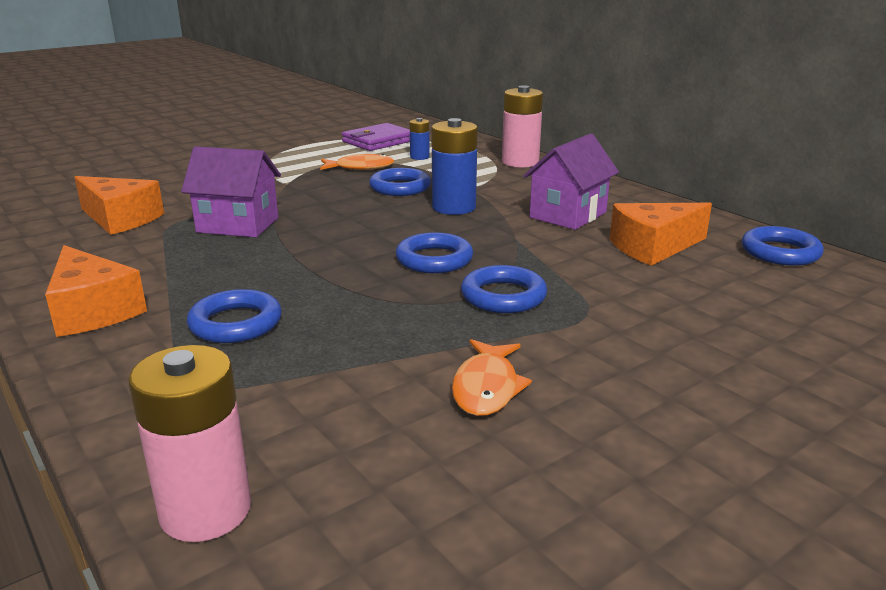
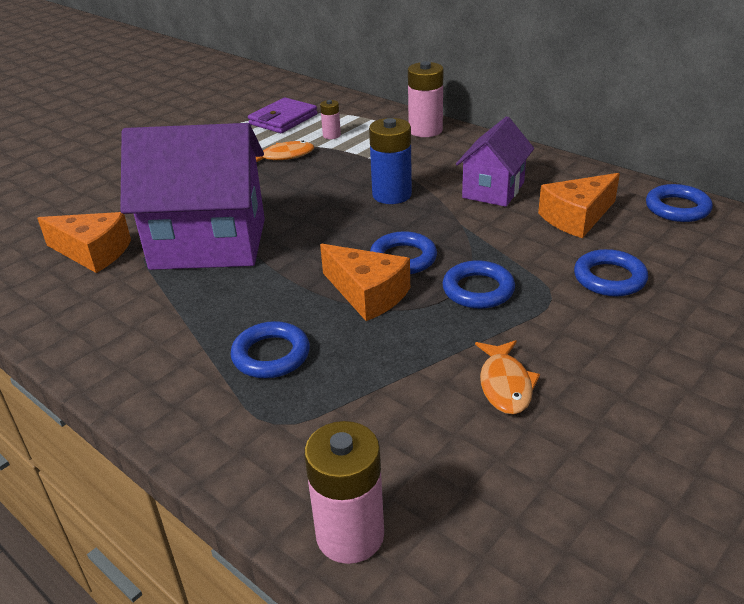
camera: 10 degrees left, 10 degrees up
(92, 310) = (137, 362): orange cheese -> orange cheese (367, 294)
(238, 225) = (209, 244): purple house -> purple house, size x1.75
(400, 187) = (332, 177): blue ring -> blue ring (609, 278)
(419, 157) = (331, 135): blue battery -> pink battery

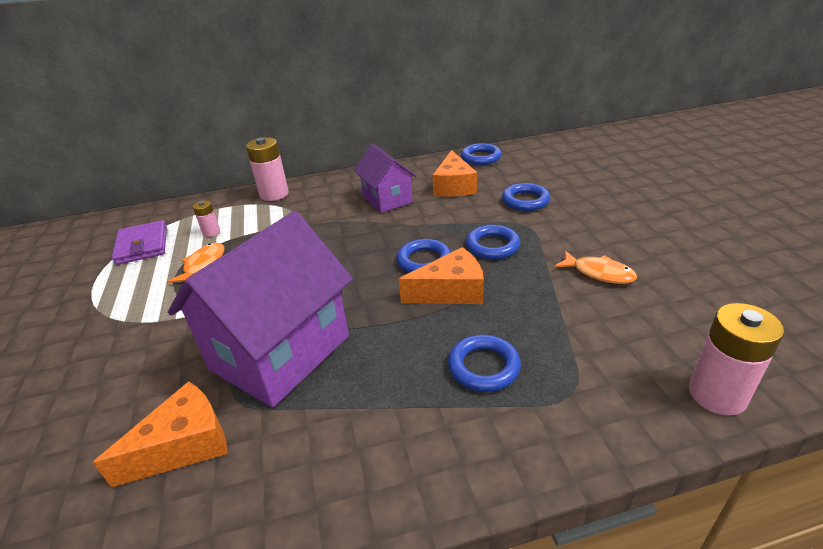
camera: 55 degrees left, 0 degrees up
(392, 195) = (337, 237): blue battery -> none

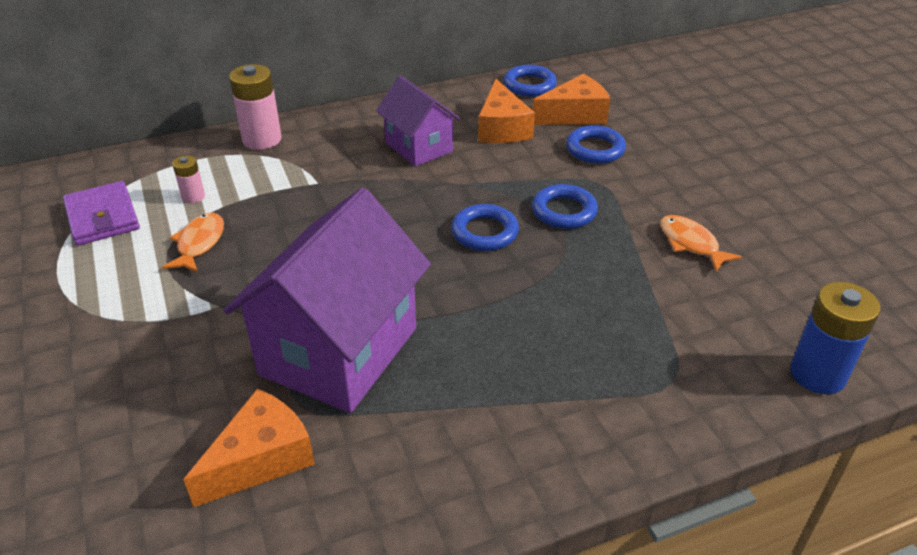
camera: 10 degrees left, 5 degrees up
(451, 291) = (524, 270): orange cheese -> orange cheese (574, 115)
(483, 367) = (577, 357): blue ring -> none
(599, 273) = (691, 243): orange fish -> orange fish turned 150 degrees counterclockwise
(717, 394) = (817, 374): pink battery -> blue battery

